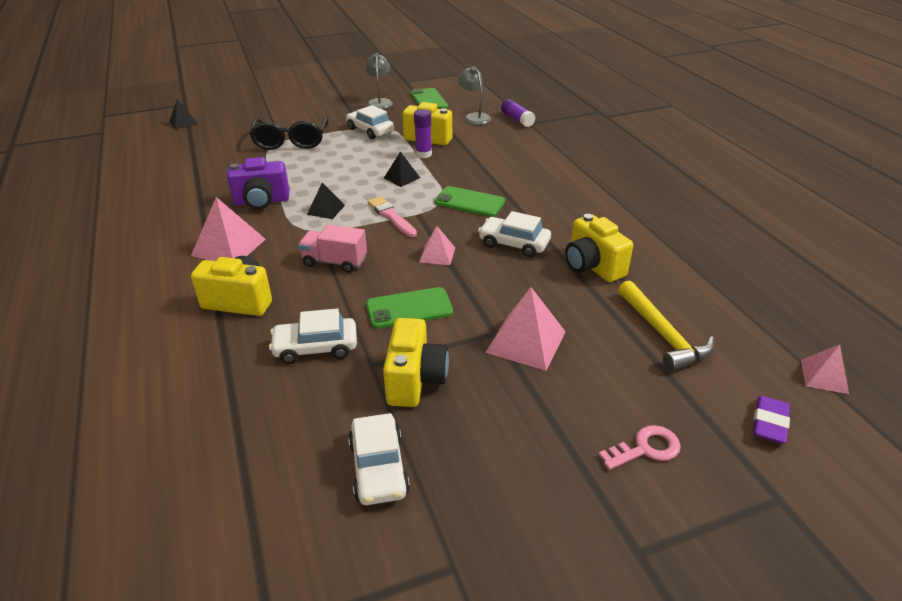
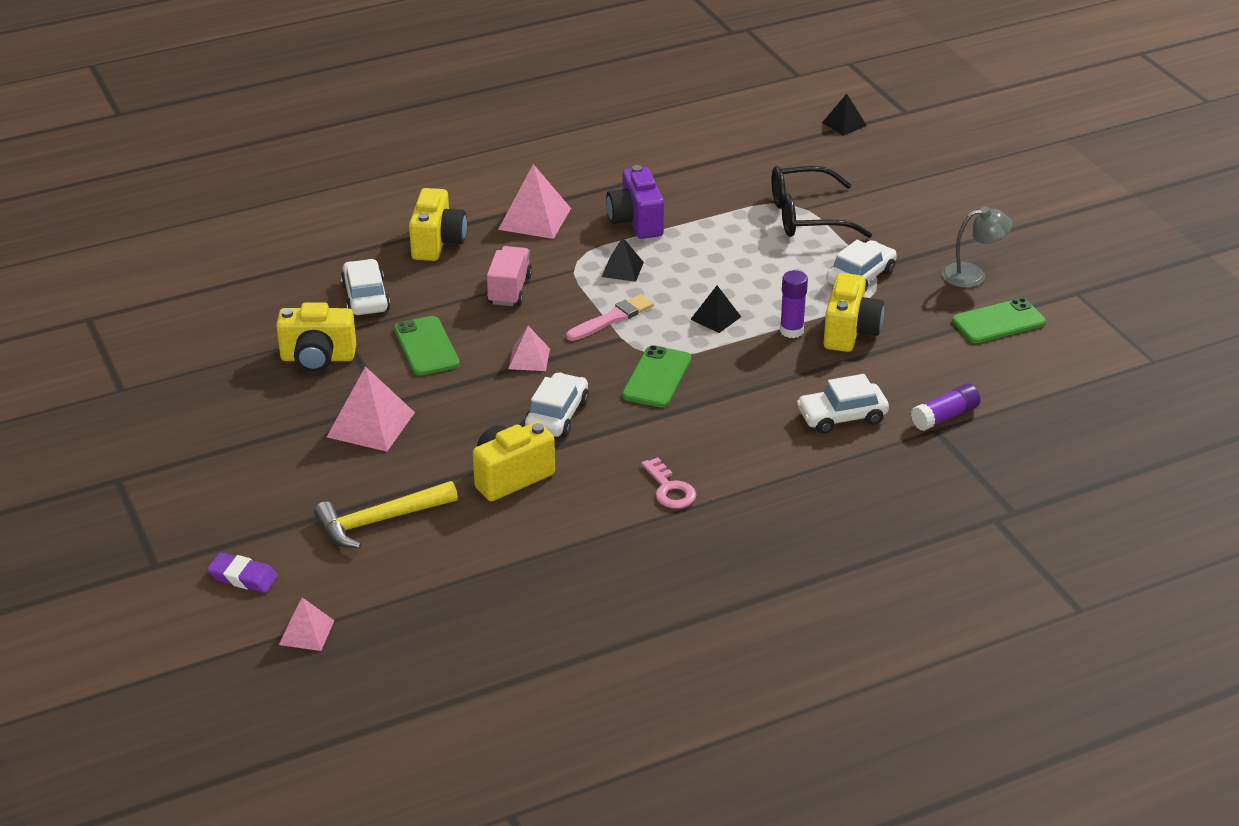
camera: 85 degrees right, 0 degrees up
(379, 468) = (216, 348): white car -> white car (842, 417)
(474, 117) = (942, 371): grey lamp -> none
(645, 448) = (220, 493): pink key -> pink key (670, 489)

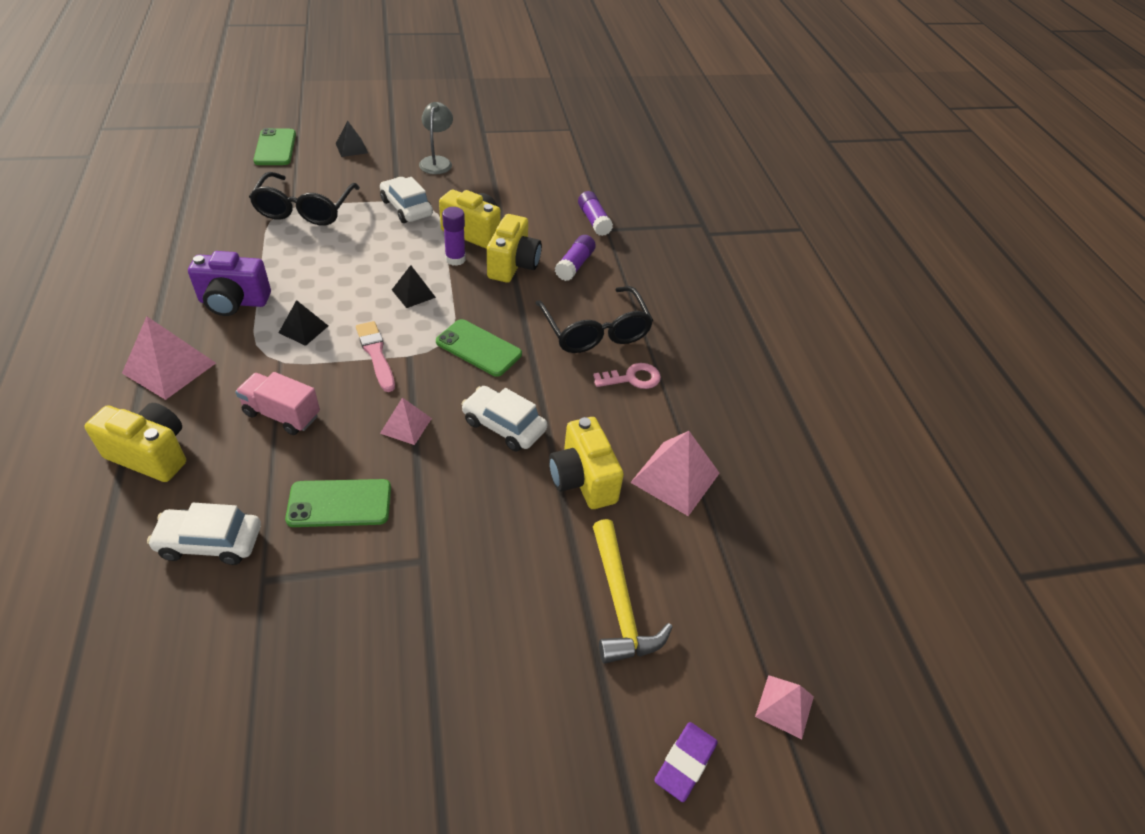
camera: 80 degrees left, 10 degrees up
(318, 358) = (303, 613): yellow camera -> yellow camera (513, 265)
(371, 424) = (454, 581): pink pyramid -> pink pyramid (675, 477)
(731, 451) = (595, 331): none -> black glasses
(842, 417) = (575, 265): white car -> purple glue stick
(844, 124) = (189, 156): black pyramid -> black pyramid (351, 148)
(998, 322) = (498, 168): green phone -> green phone (275, 147)

